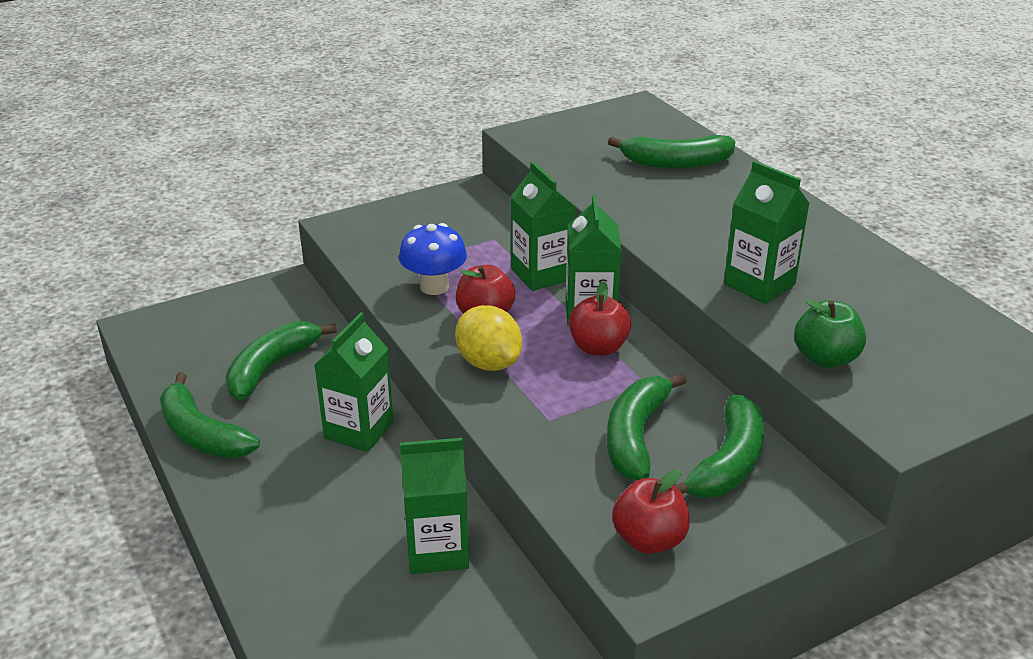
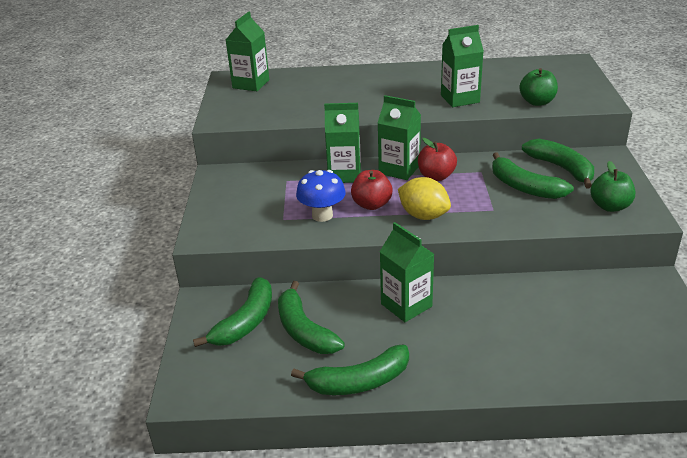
camera: 60 degrees left, 0 degrees up
(437, 550) = (540, 300): green carton -> green carton (251, 84)
(489, 363) = (423, 215): yellow lemon -> yellow lemon turned 45 degrees clockwise
(649, 539) = (610, 206): red apple -> green apple
(676, 163) = (312, 86): green banana -> green banana (245, 322)

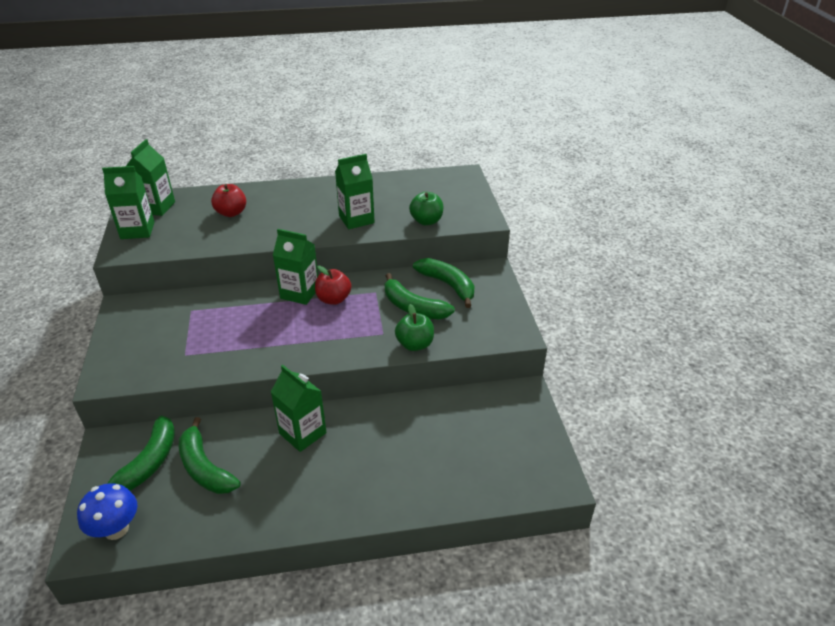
camera: 10 degrees left, 5 degrees up
(322, 215) = (223, 348): blue mushroom -> blue mushroom (116, 529)
(344, 174) = (247, 301): green carton -> green carton (137, 230)
(359, 382) = (253, 519): green banana -> none
(371, 204) = (271, 334): red apple -> red apple (231, 213)
(423, 215) = (318, 343): yellow lemon -> none
(610, 206) = (487, 325): green apple -> green apple (415, 344)

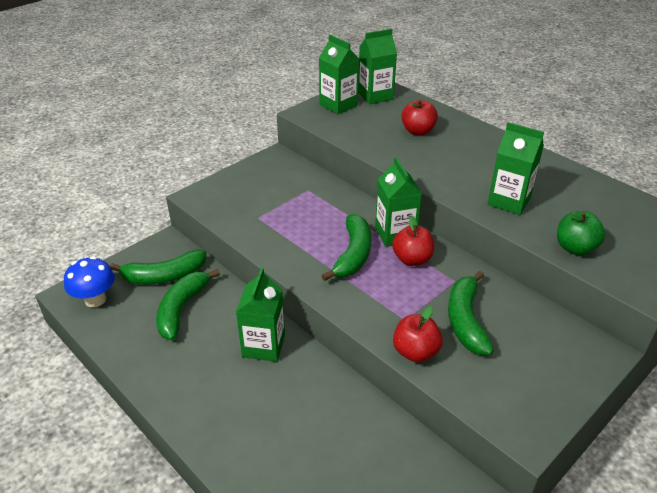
camera: 55 degrees right, 0 degrees up
(415, 344) = (415, 352): green apple -> red apple
(448, 285) = (531, 329): green banana -> green banana (353, 255)

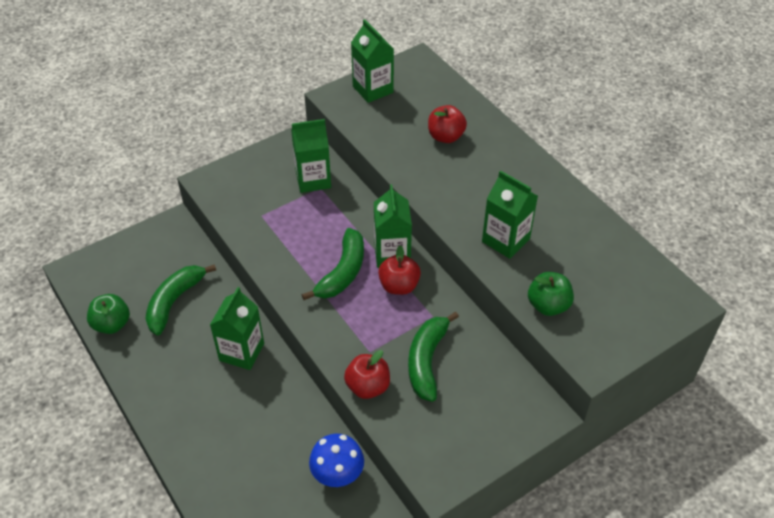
camera: 10 degrees right, 10 degrees up
(95, 300) = (96, 280): blue mushroom -> blue mushroom (337, 475)
(119, 338) = (112, 324): none -> green apple
(164, 276) = (164, 262): green banana -> none
(375, 96) = (417, 81): green carton -> green carton (313, 179)

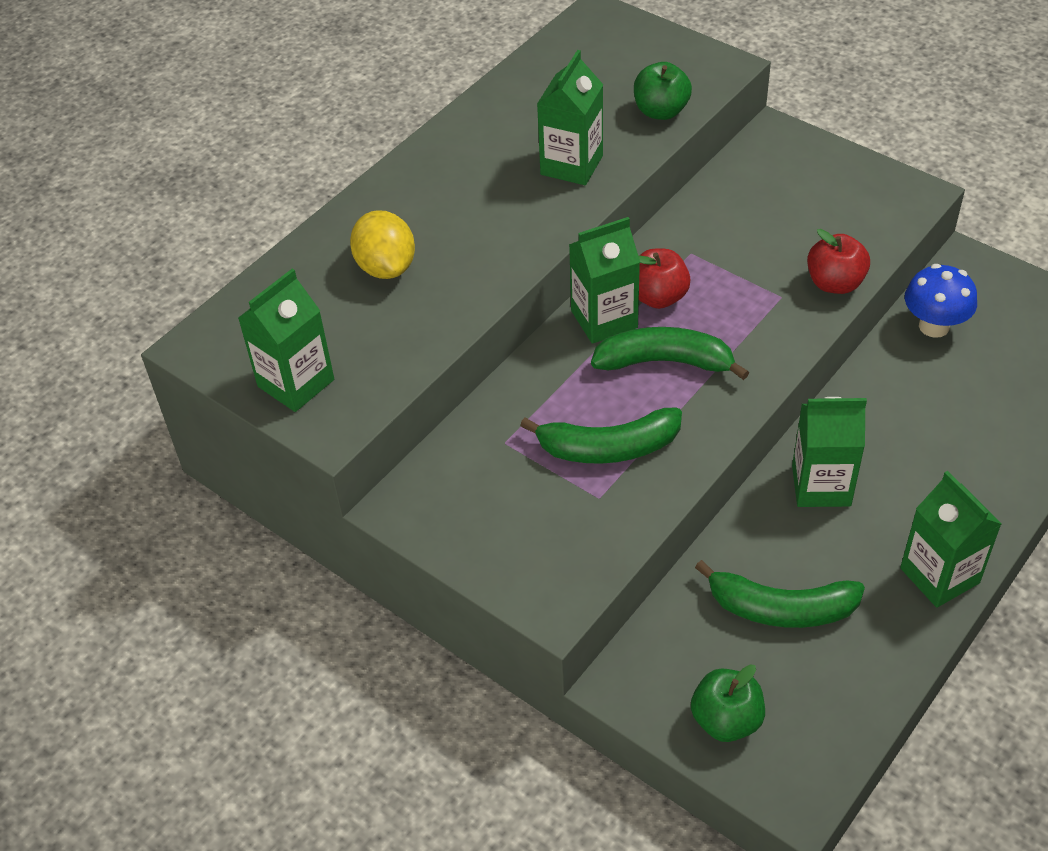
camera: 105 degrees left, 0 degrees up
(112, 324) = (869, 677): green apple -> green apple (726, 720)
(313, 179) = (490, 456): green carton -> green carton (939, 575)
(427, 361) = (763, 241): green banana -> green banana (608, 448)
(445, 136) = (386, 267): red apple -> yellow lemon

